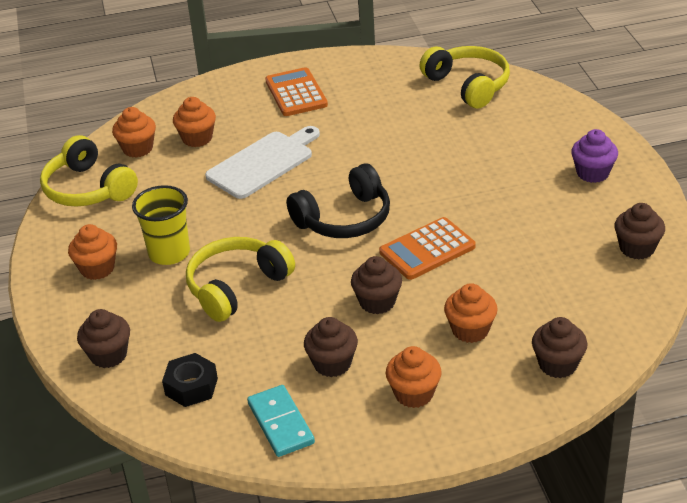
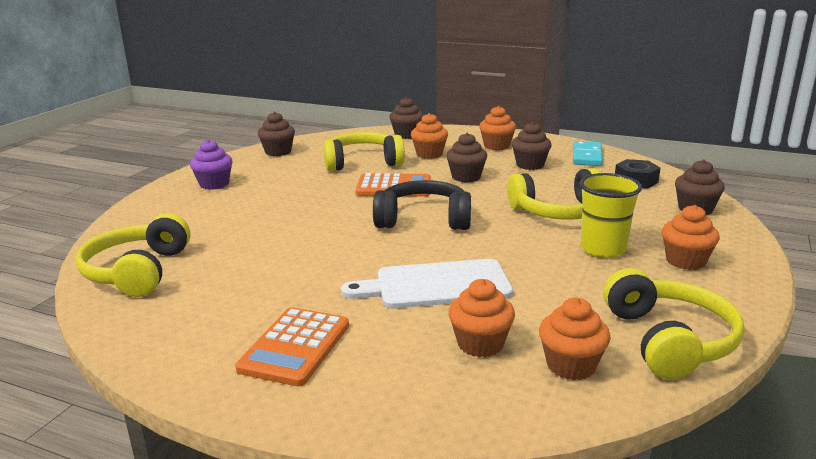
camera: 145 degrees left, 15 degrees down
(517, 275) = (362, 162): none -> yellow headphones

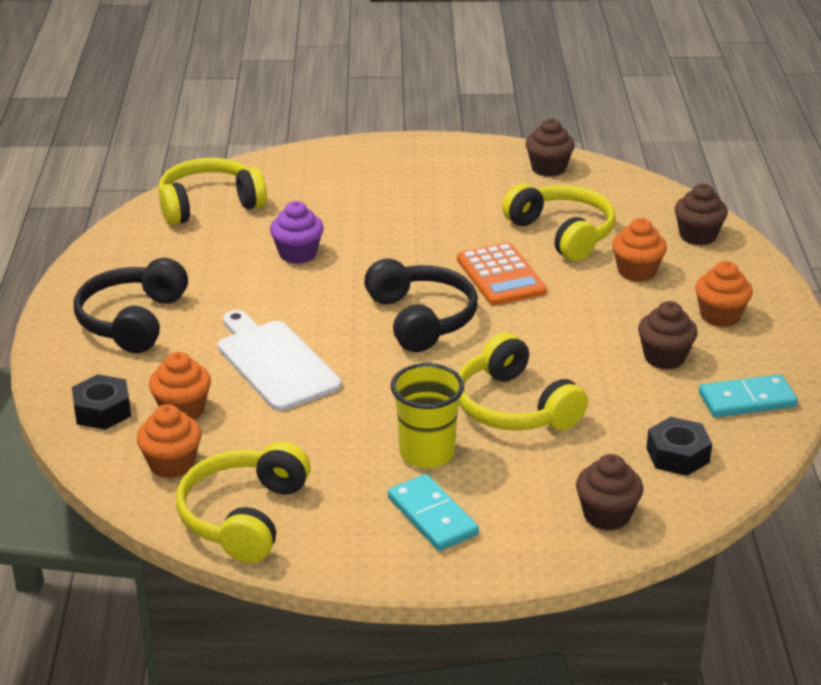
camera: 65 degrees right, 10 degrees up
(214, 184) = (420, 166): purple cupcake -> purple cupcake (298, 254)
(295, 347) = (132, 320): orange calculator -> black headphones
(451, 394) = (102, 411): none -> black nut
(466, 177) = (575, 317): brown cupcake -> none
(669, 340) = (244, 516): yellow headphones -> yellow headphones turned 135 degrees clockwise
(685, 261) = (432, 516): orange cupcake -> turquoise domino

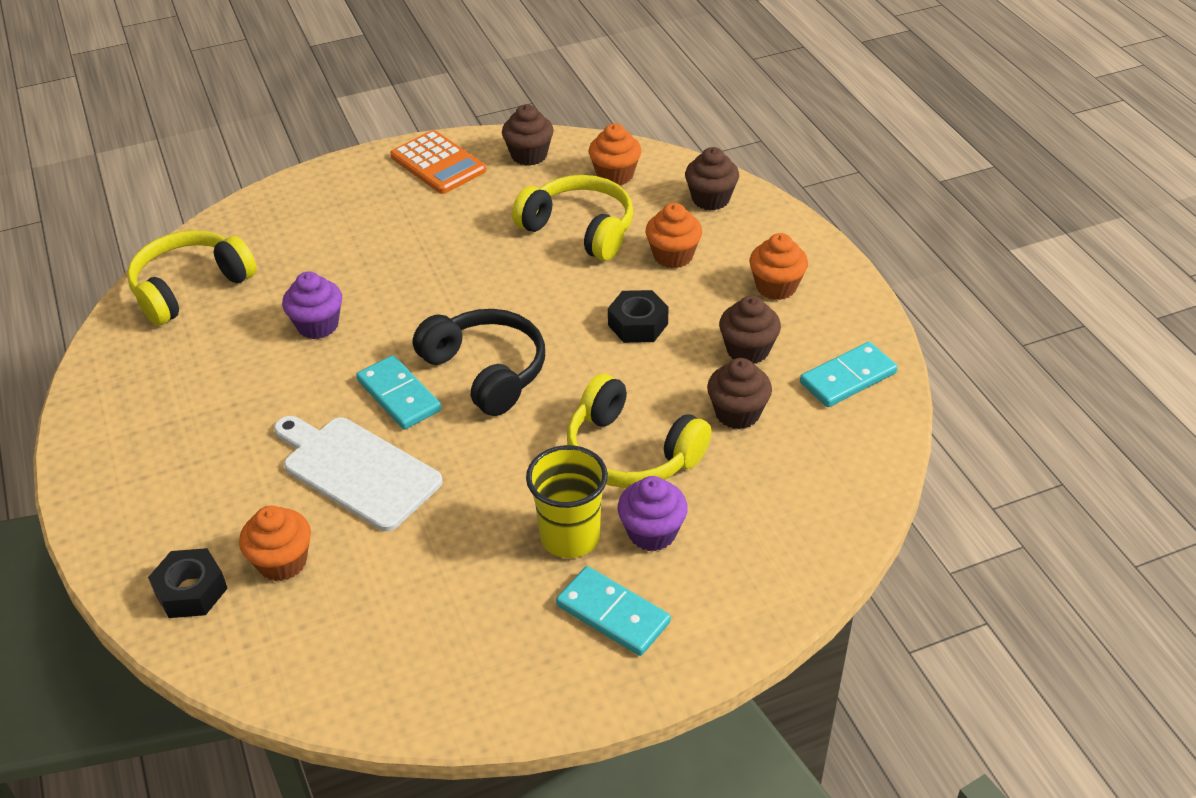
camera: 20 degrees left, 10 degrees up
(132, 320) = (171, 461): black headphones -> none
(172, 464) = (303, 637): orange cupcake -> orange cupcake (615, 175)
(244, 516) = (414, 680): yellow headphones -> none
(338, 319) = (399, 395): none -> turquoise domino
(499, 468) = (652, 532): none -> purple cupcake
(501, 276) = (542, 296): orange calculator -> orange calculator (438, 163)
(606, 515) = (783, 556): brown cupcake -> brown cupcake (737, 413)
(677, 455) = (815, 462): black nut -> black nut (638, 324)

